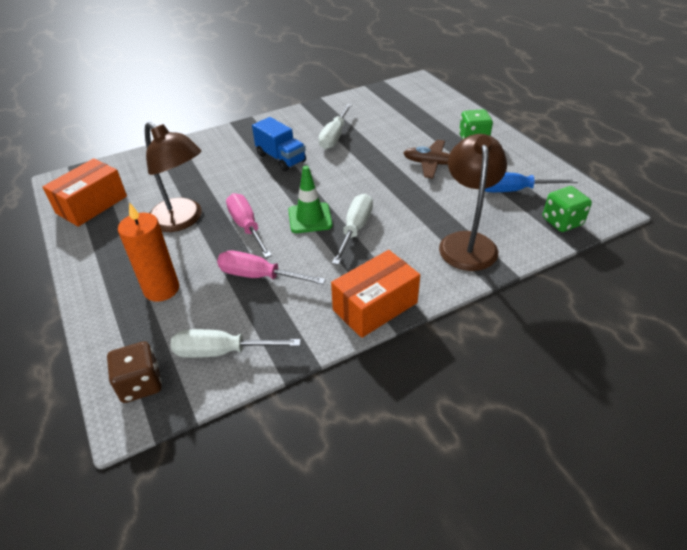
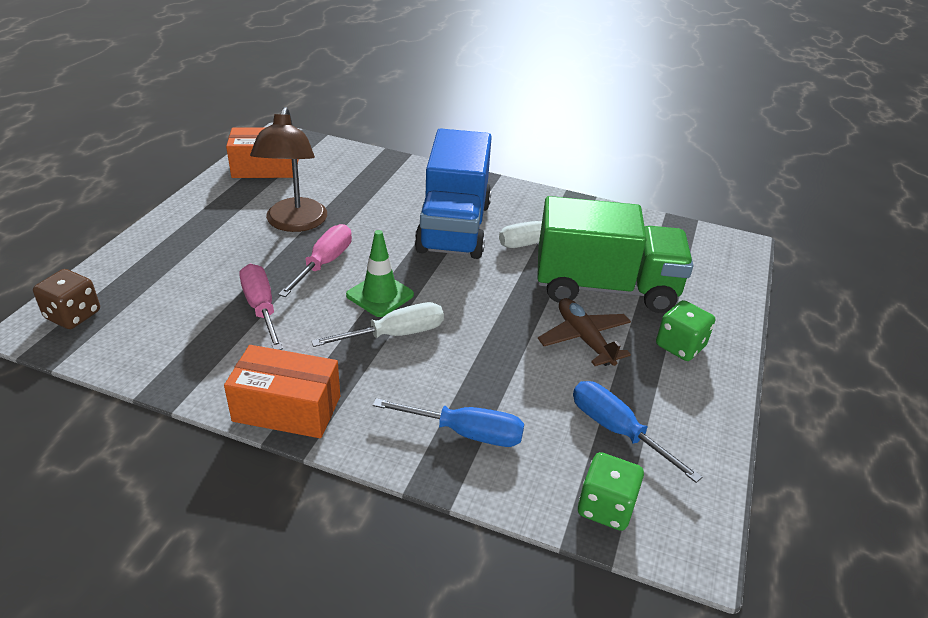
camera: 45 degrees right, 5 degrees down
(161, 289) = (194, 263): orange candle -> none
(222, 351) = (143, 339): white screwdriver -> none
(281, 158) = (454, 227): blue truck -> blue truck, size x1.87
(402, 136) = (605, 287): none -> green truck
(467, 242) = (465, 433): brown lamp -> blue screwdriver

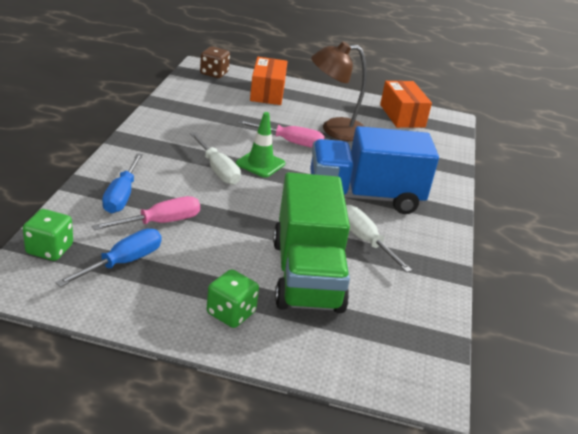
camera: 80 degrees right, 5 degrees down
(261, 308) = (234, 123): pink screwdriver -> pink screwdriver (160, 222)
(287, 408) = (143, 135): orange box -> orange box (267, 92)
(584, 339) = (230, 256): brown plane -> none

